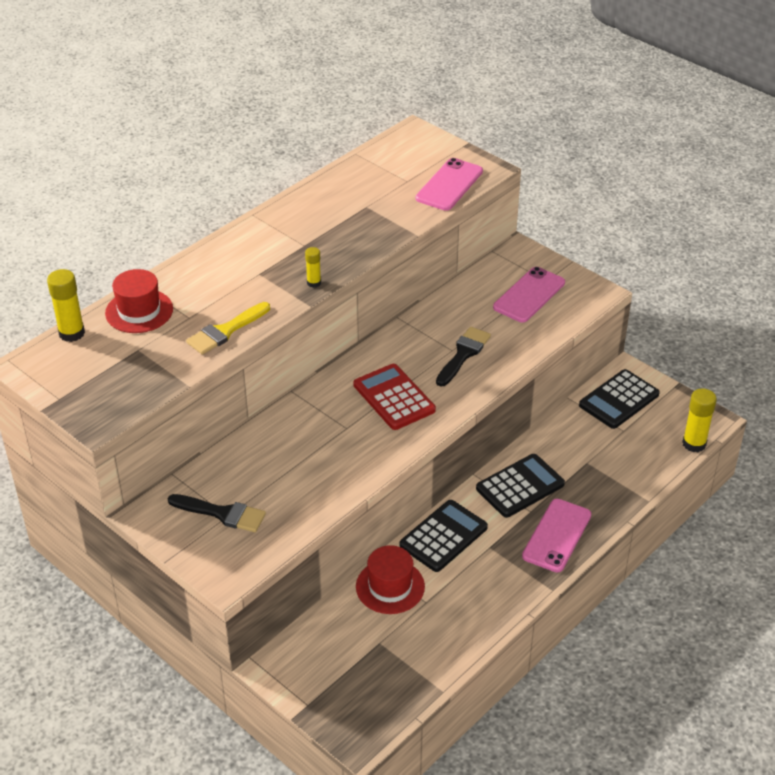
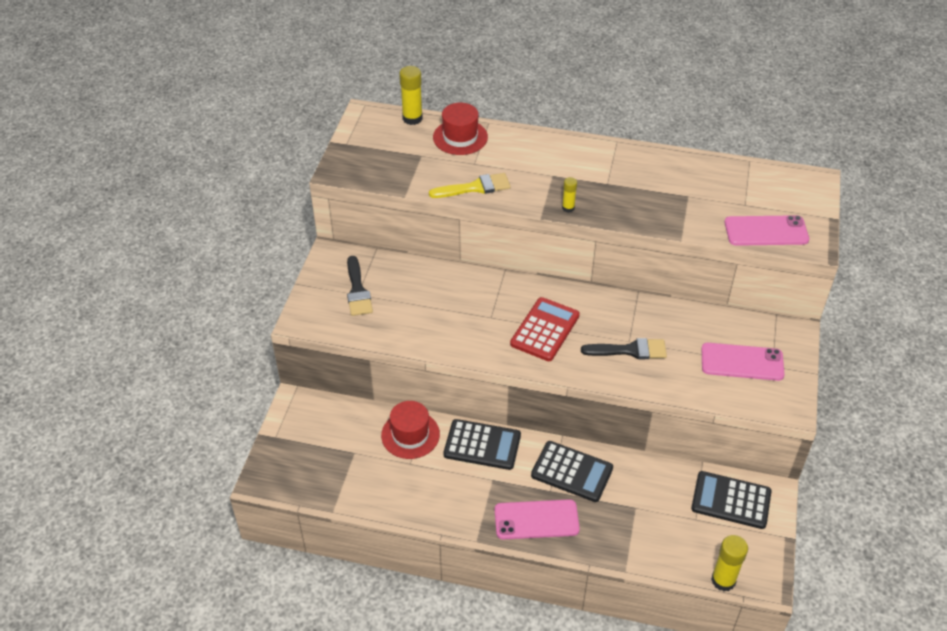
camera: 60 degrees right, 5 degrees up
(225, 331) = (475, 187): yellow brush -> yellow brush turned 150 degrees clockwise

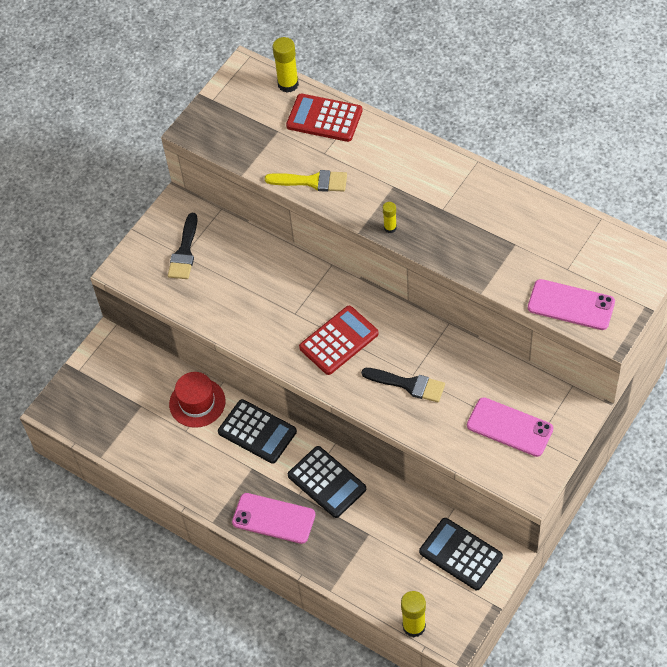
camera: 25 degrees right, 10 degrees up
(460, 137) = (324, 118): red hat -> red calculator

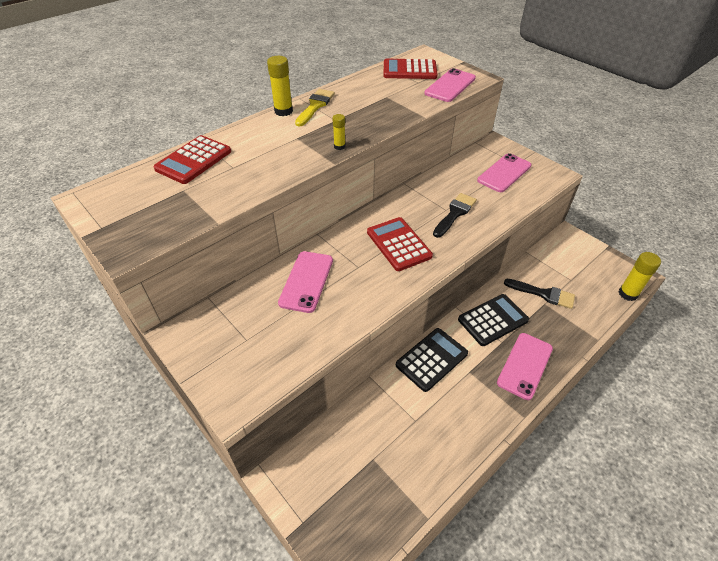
camera: 80 degrees left, 10 degrees down
(184, 251) = (242, 337): black brush -> black brush (543, 294)
(197, 402) = (385, 403): red hat -> none
(262, 276) = (306, 281): none -> pink phone
(288, 84) = (133, 174): yellow glue stick -> yellow glue stick (283, 111)
(312, 181) = (260, 179): yellow brush -> yellow brush (315, 106)
(460, 554) = (565, 256): black calculator -> none
(596, 253) = (409, 70): none -> red calculator

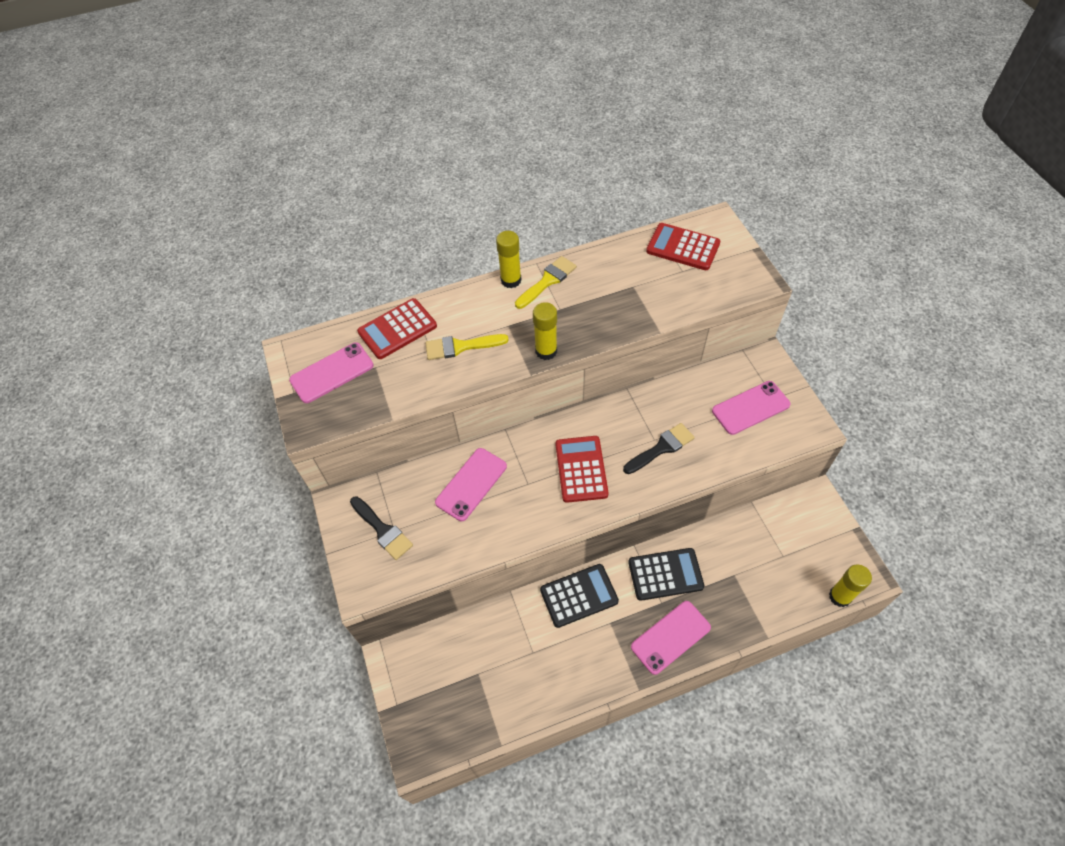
camera: 25 degrees right, 10 degrees up
(261, 159) = (460, 347): none -> yellow brush
(339, 146) = (546, 351): yellow glue stick -> yellow glue stick, size x1.73
(450, 86) = (717, 287): pink phone -> pink phone (332, 373)
(543, 294) = (740, 563): black brush -> black brush (382, 530)

